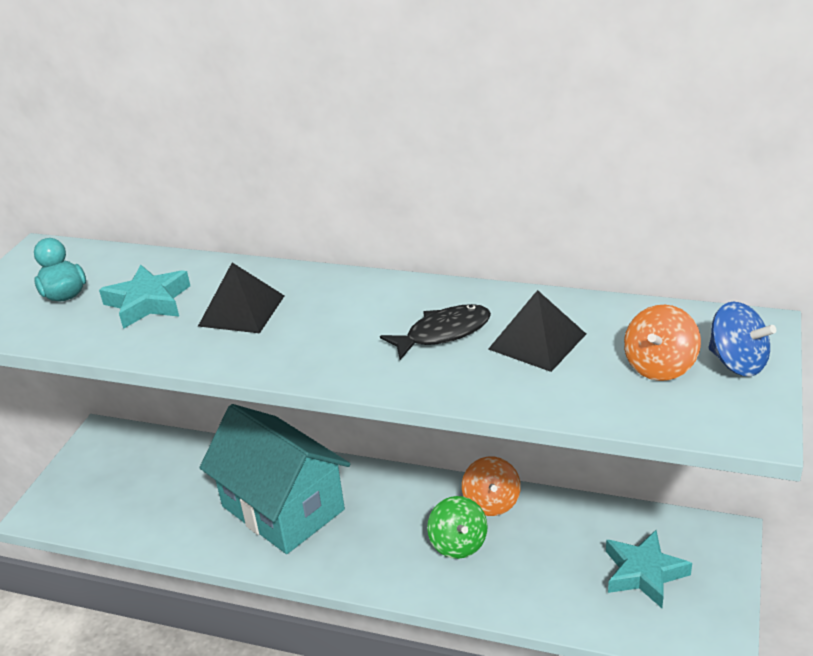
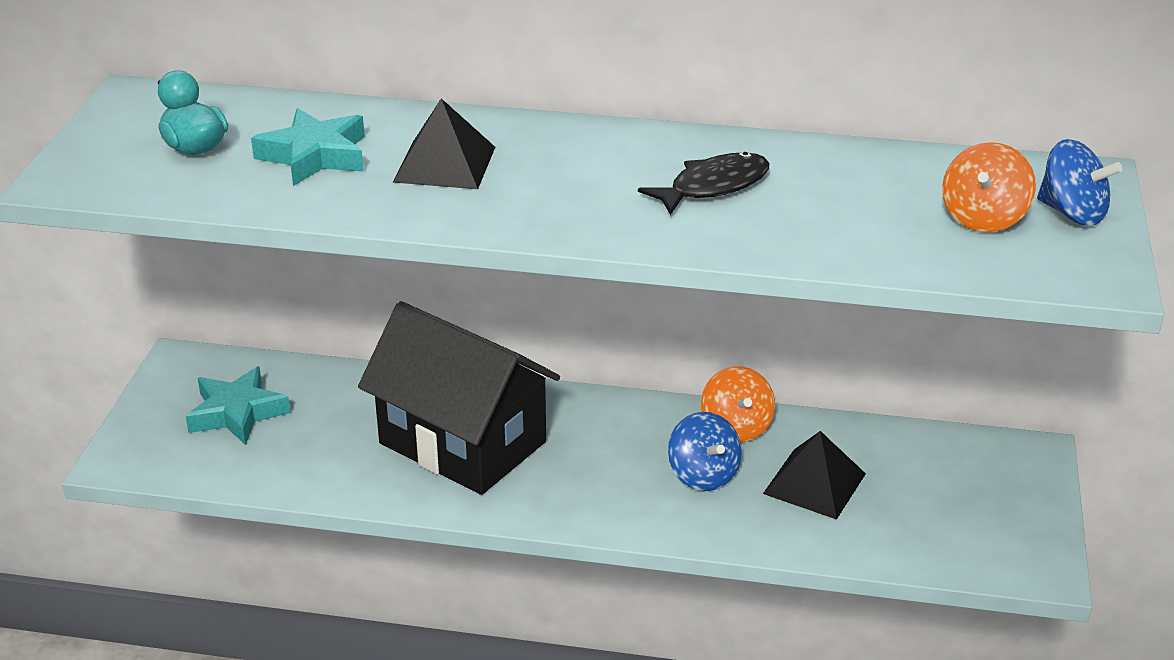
camera: 10 degrees left, 0 degrees up
(283, 508) = (462, 442): turquoise house -> black house
(458, 543) = (703, 475): green spinning top -> blue spinning top
(537, 341) = (831, 194): black pyramid -> black pyramid (814, 483)
(644, 573) = (941, 498): turquoise star -> turquoise star (237, 413)

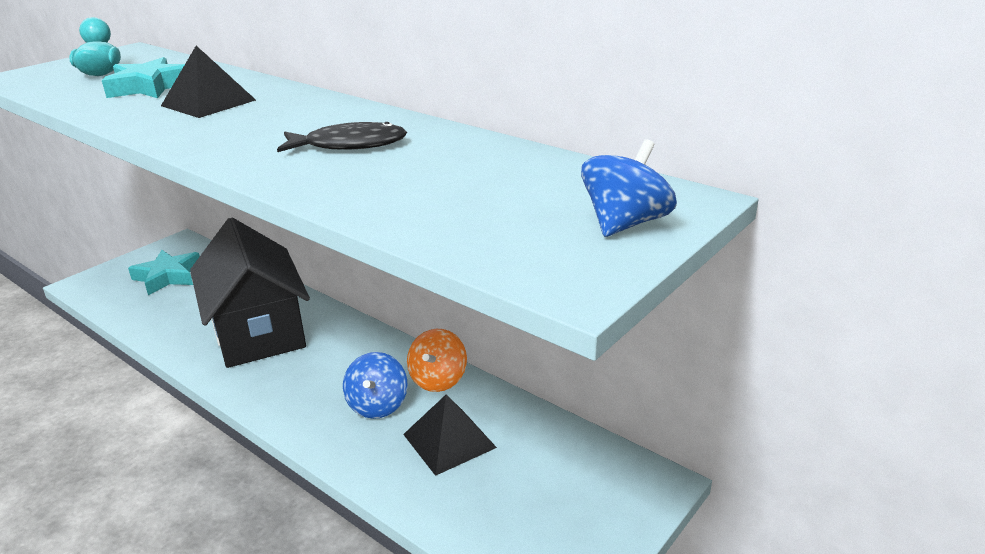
camera: 30 degrees right, 5 degrees down
(983, 218) = (531, 209): orange spinning top -> none
(1072, 213) = (625, 224): blue spinning top -> blue spinning top turned 120 degrees counterclockwise

